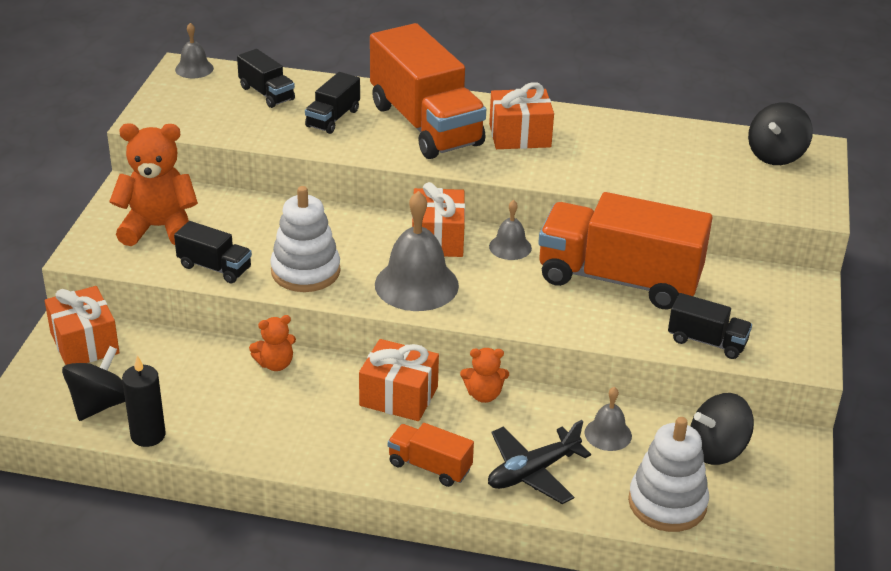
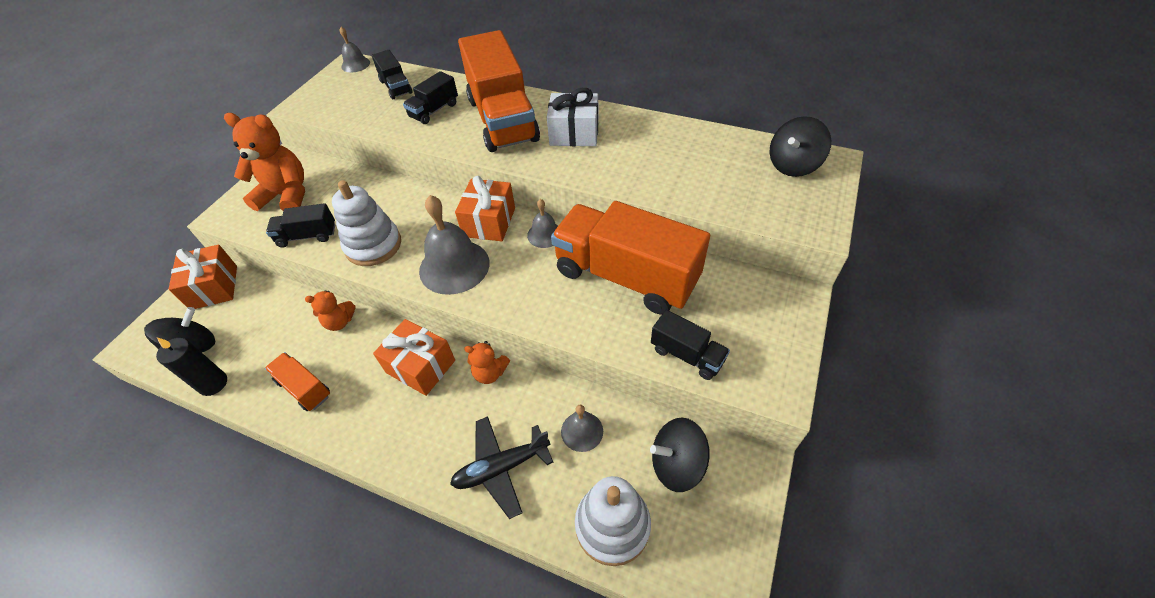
camera: 15 degrees right, 15 degrees up
(214, 267) = (307, 236): black truck -> black truck turned 135 degrees clockwise
(430, 466) = (416, 448): orange truck -> orange truck (304, 388)
(519, 135) = (574, 133): orange gift -> white gift

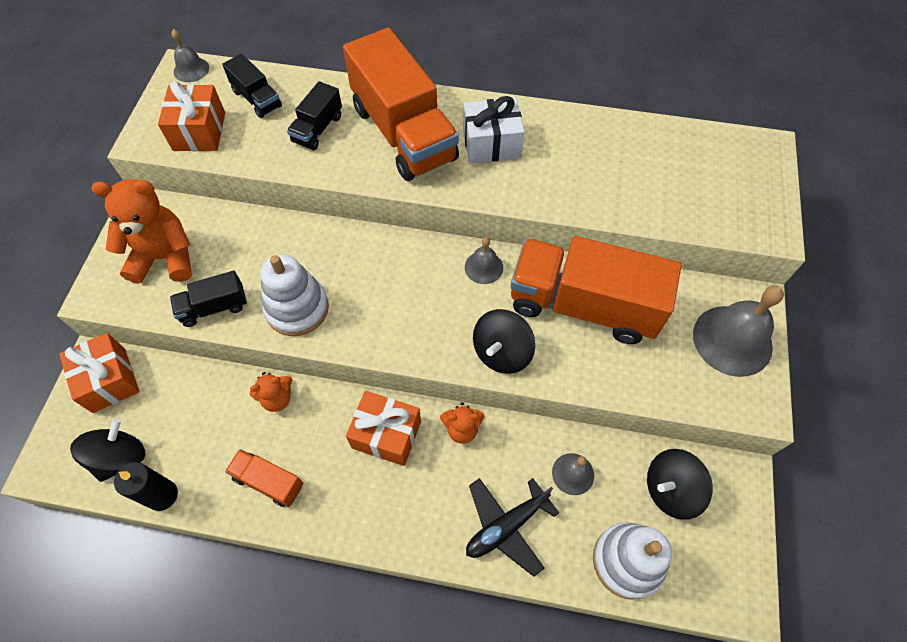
camera: 15 degrees left, 10 degrees up
(454, 266) = (398, 321): grey bell -> grey bell (732, 340)
(489, 222) = (417, 260): orange gift -> orange gift (199, 131)
(687, 355) = (666, 384): black truck -> none
(793, 165) = (730, 158): black spinning top -> black spinning top (501, 352)

